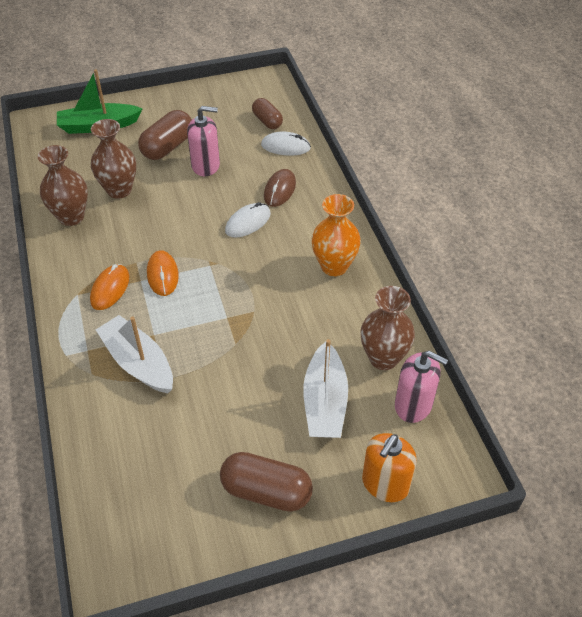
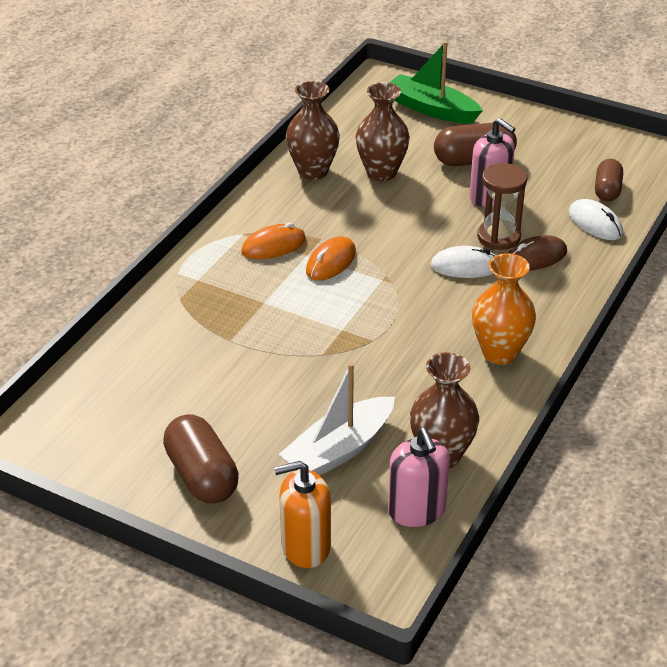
camera: 45 degrees right, 10 degrees down
(138, 362) = (225, 315): white boat -> none
(243, 190) = (498, 237): none -> brown hourglass

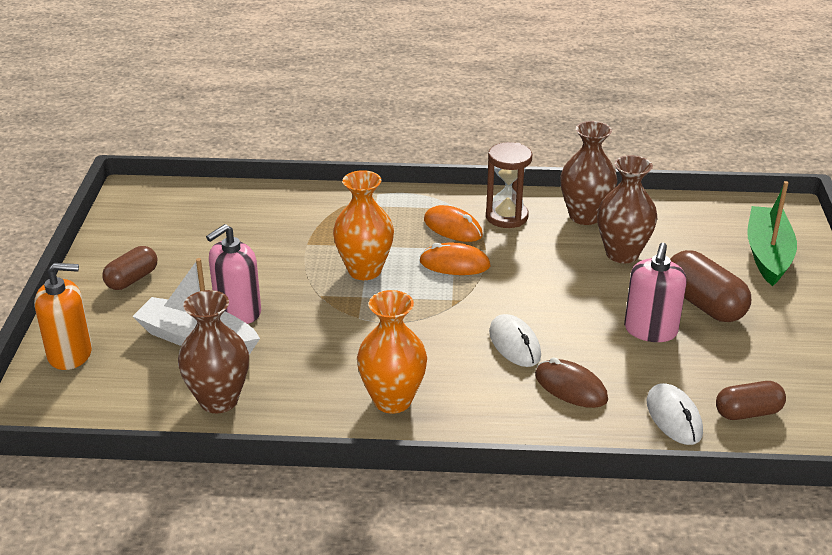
camera: 65 degrees right, 5 degrees down
(202, 476) = (132, 279): brown capsule -> brown capsule, size x0.65
(302, 316) = (364, 270): none -> orange vase
(305, 546) = (70, 354): orange soap dispenser -> orange soap dispenser turned 120 degrees clockwise
(417, 510) = (138, 404): pink soap dispenser -> pink soap dispenser (238, 311)
(498, 237) = (583, 354): brown hourglass -> brown hourglass (506, 217)
(595, 223) = (674, 417): white mouse -> white mouse turned 45 degrees counterclockwise

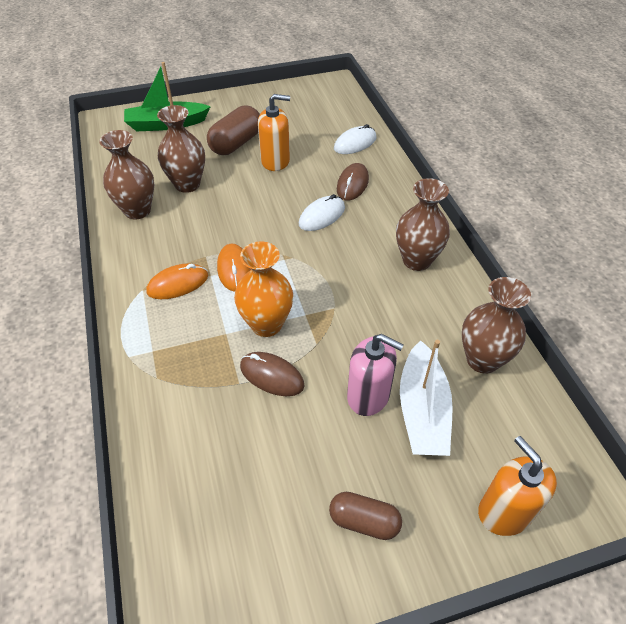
camera: 110 degrees left, 15 degrees up
(301, 262) = (272, 376): none -> brown mouse
(392, 400) = (416, 260): orange vase -> brown vase
(453, 228) = (178, 284): orange mouse -> orange mouse turned 45 degrees clockwise
(506, 217) = (150, 254): brown hourglass -> none
(650, 330) = (275, 161): pink soap dispenser -> orange soap dispenser
(748, 413) = (335, 120): brown capsule -> none

